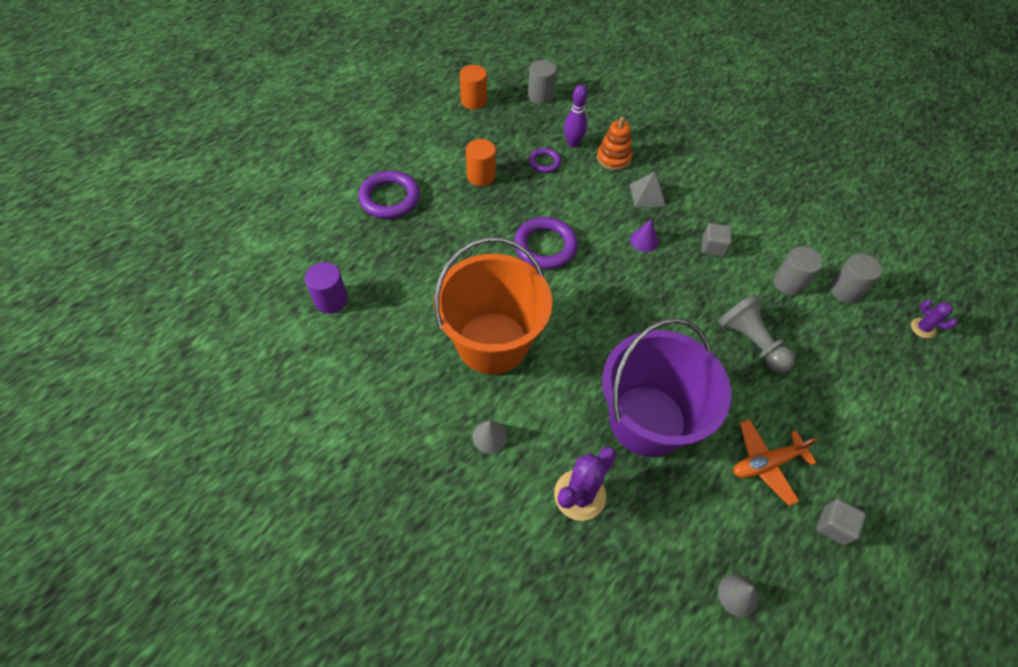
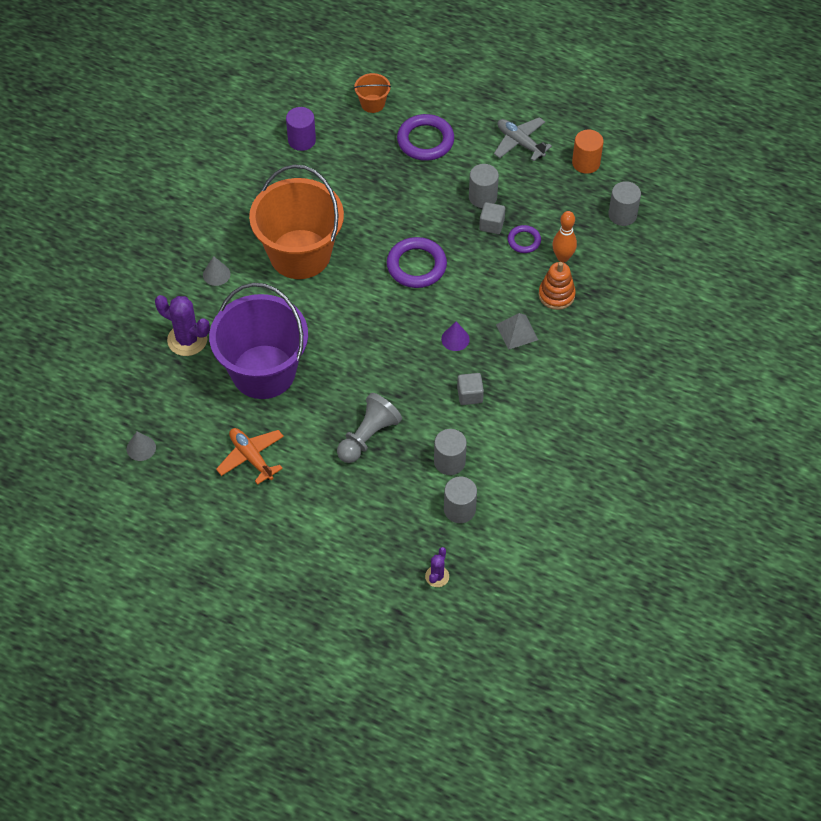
camera: 75 degrees right, 0 degrees up
(316, 226) = (372, 103): none -> orange bucket
(429, 134) = (520, 143): none -> grey plane
(481, 176) = (482, 197): orange cylinder -> grey cylinder
(573, 143) = (562, 257): purple bowling pin -> orange bowling pin
(833, 526) = (212, 507): grey cube -> grey cube (491, 225)

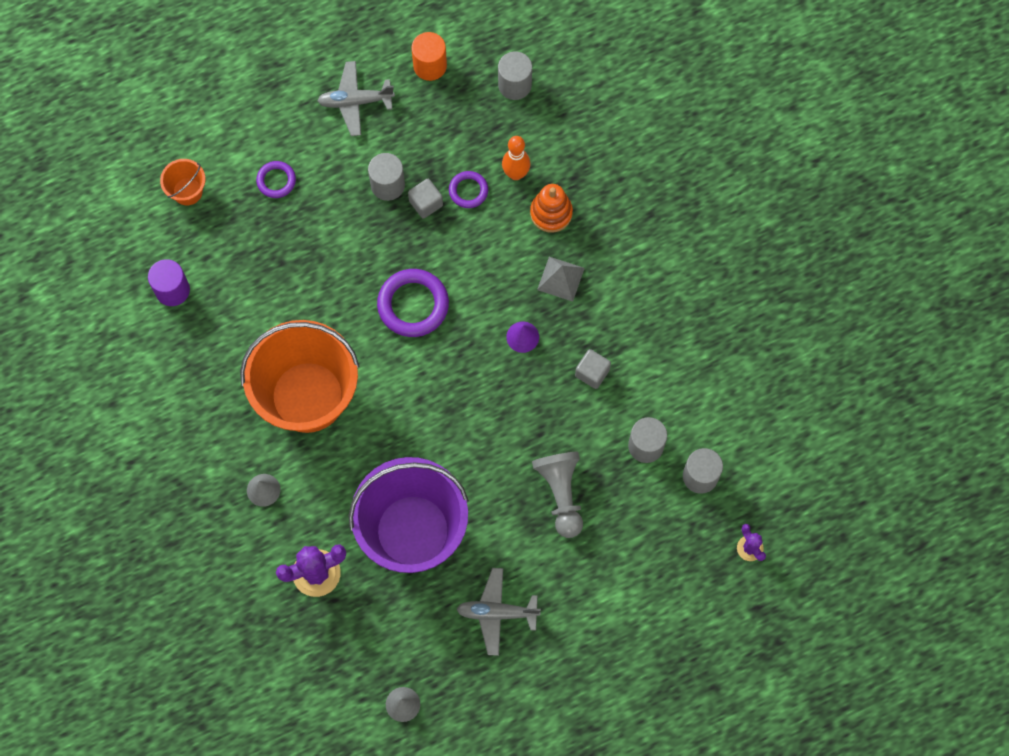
camera: 50 degrees left, 15 degrees up
(251, 457) = (497, 613): orange plane -> grey plane
(425, 141) = (276, 181): purple ring -> purple ring, size x0.56

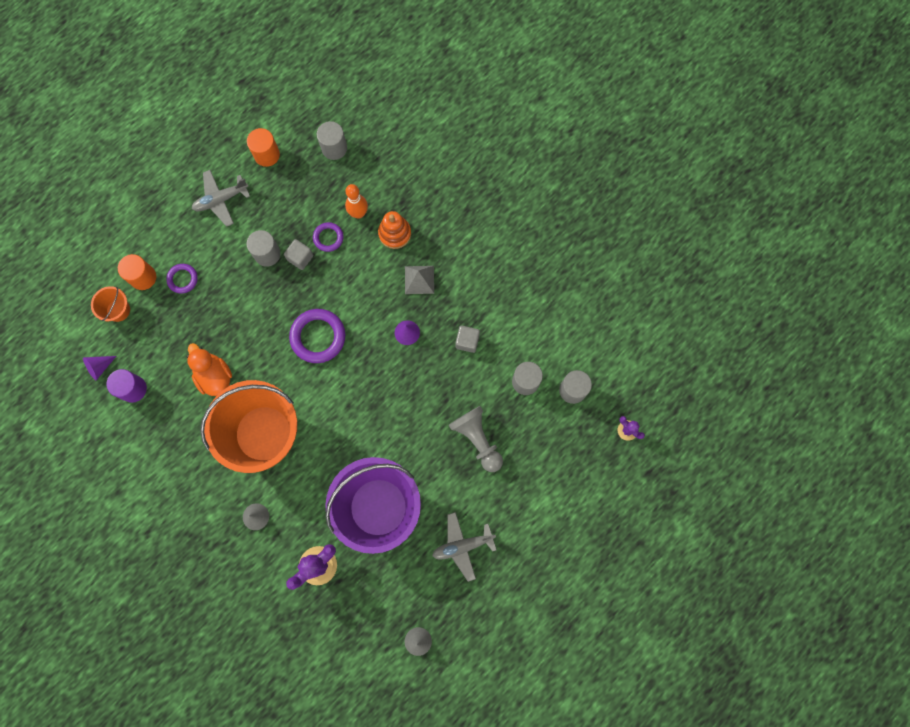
camera: 20 degrees left, 5 degrees up
(142, 251) = (99, 367): none -> purple cone
(230, 162) = (143, 277): none -> orange cylinder
(273, 308) = (214, 376): none -> orange duck

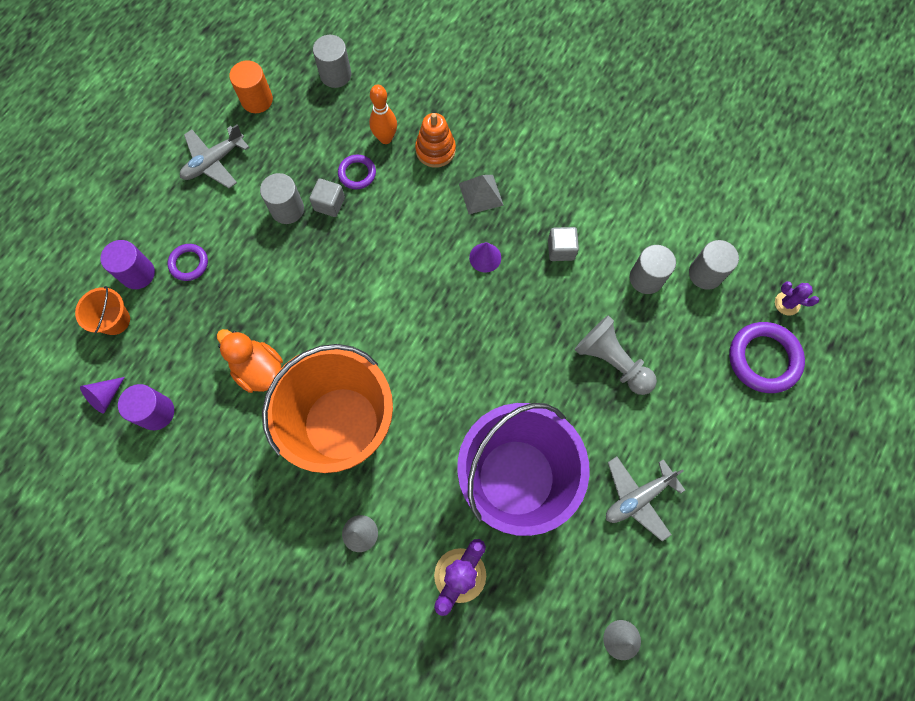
camera: 15 degrees left, 5 degrees down
(143, 277) = (138, 273): orange cylinder -> purple cylinder
(318, 337) = (377, 289): purple ring -> purple ring (763, 359)

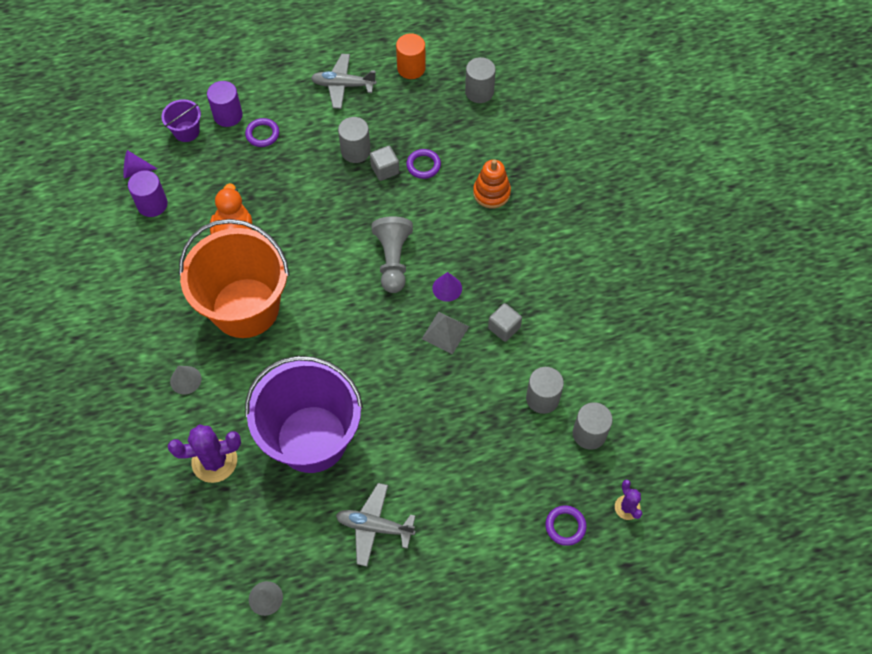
camera: 45 degrees right, 10 degrees down
(114, 320) = (186, 131): orange bucket -> purple bucket
(385, 138) = (467, 158): orange bowling pin -> none
(481, 194) = (490, 246): grey pyramid -> grey pyramid (445, 332)
(612, 361) = (456, 428): grey pawn -> grey pawn (393, 260)
(763, 359) = (565, 526): purple ring -> purple ring, size x0.56

